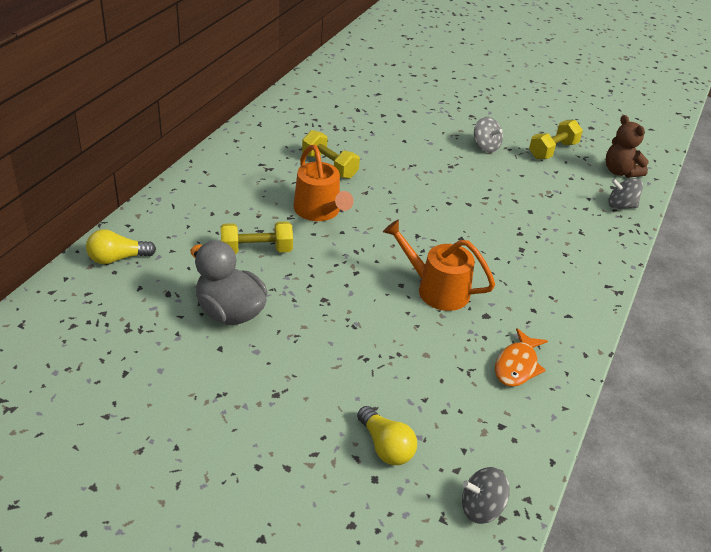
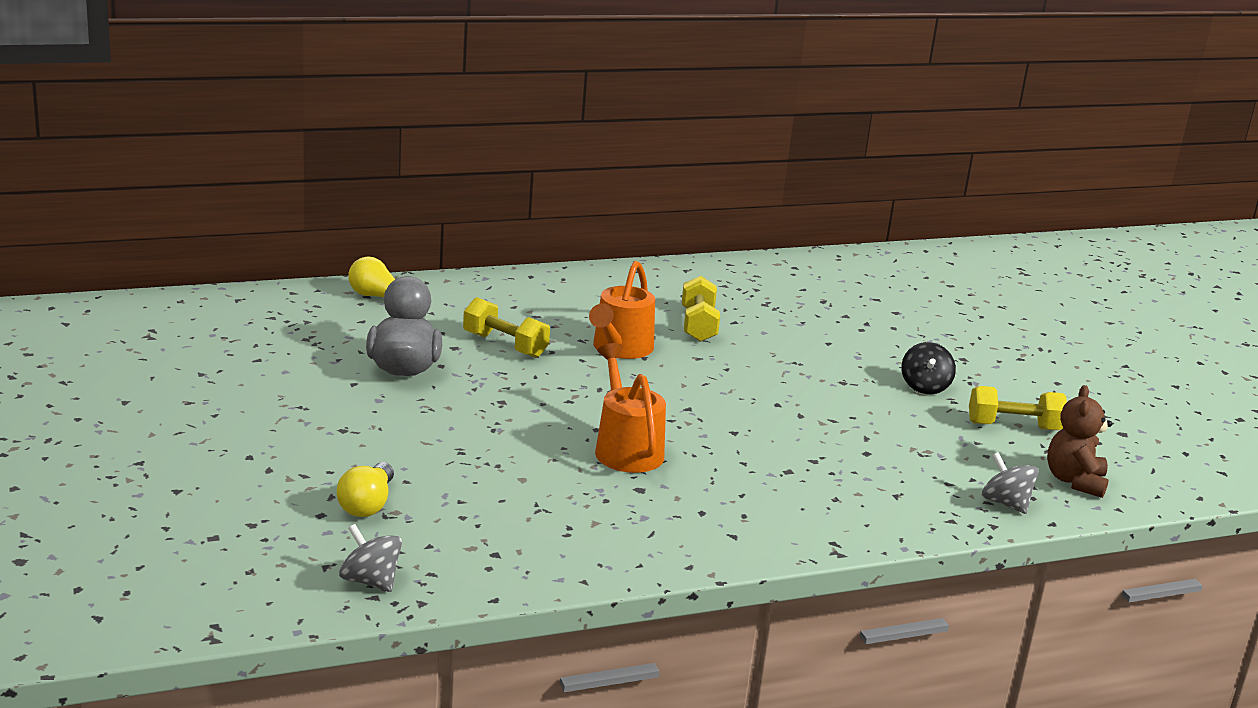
camera: 45 degrees right, 15 degrees down
(485, 146) = (924, 387): grey spinning top -> black spinning top
(517, 365) = (597, 532): orange fish -> none

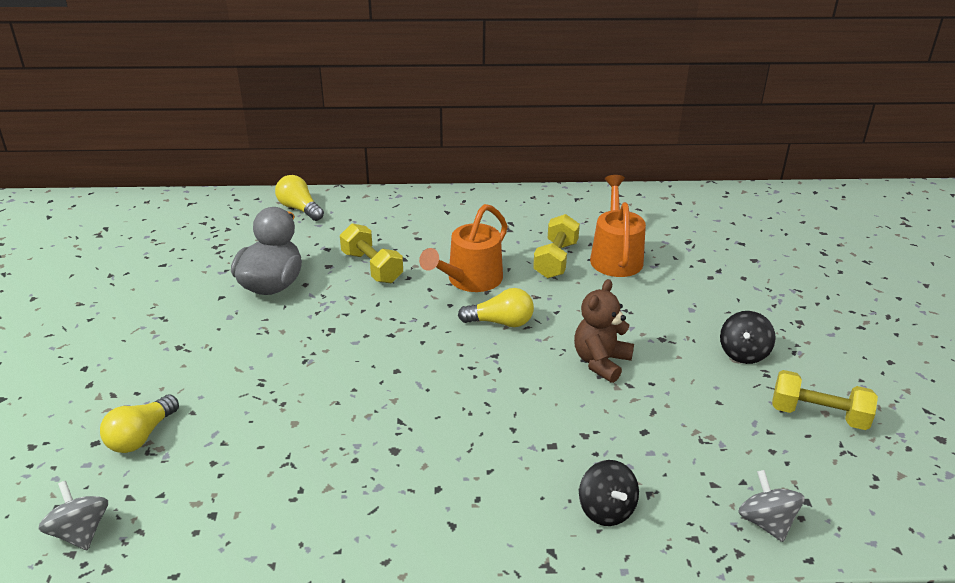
camera: 20 degrees right, 10 degrees up
(626, 448) = (410, 397): orange watering can -> orange watering can (615, 256)
(676, 381) = (501, 322): none -> yellow light bulb
(865, 510) = (606, 510): none -> black spinning top
(1074, 481) = (859, 501): brown teddy bear -> brown teddy bear (601, 362)

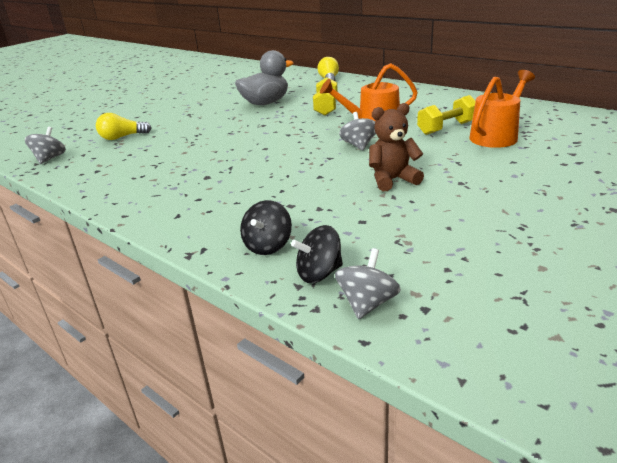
camera: 45 degrees right, 5 degrees down
(501, 322) = (359, 145): yellow light bulb -> grey spinning top
(743, 353) = (520, 209): black spinning top -> black spinning top (319, 273)
(818, 415) = (531, 266): yellow dumbbell -> none

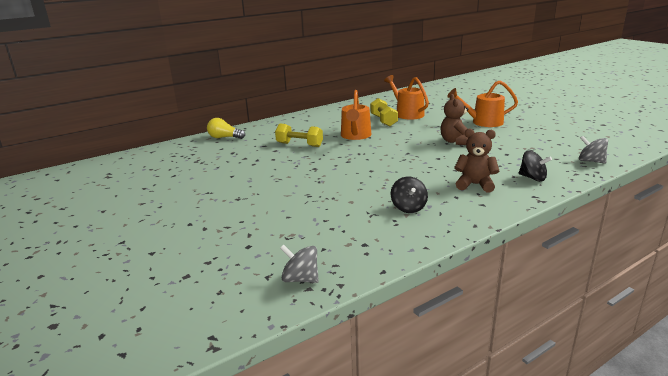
camera: 75 degrees left, 5 degrees down
(122, 137) = (273, 234): yellow light bulb -> none
(235, 206) = (475, 185): none -> brown teddy bear
(265, 103) = (254, 164): grey duck -> none
(319, 273) = (564, 168): black spinning top -> black spinning top (408, 207)
(359, 145) = (392, 143): grey spinning top -> none
(512, 191) = (482, 122): none -> orange watering can

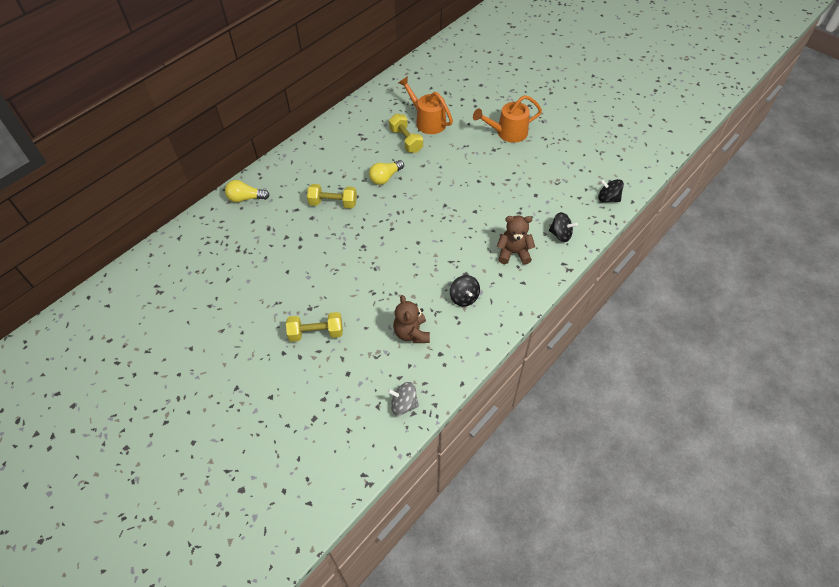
camera: 15 degrees left, 30 degrees up
(233, 214) = (316, 333): none -> yellow dumbbell
(355, 136) = (385, 177): orange watering can -> yellow light bulb
(455, 142) = (486, 177): brown teddy bear -> brown teddy bear (411, 333)
(590, 161) = (608, 198): grey spinning top -> black spinning top

